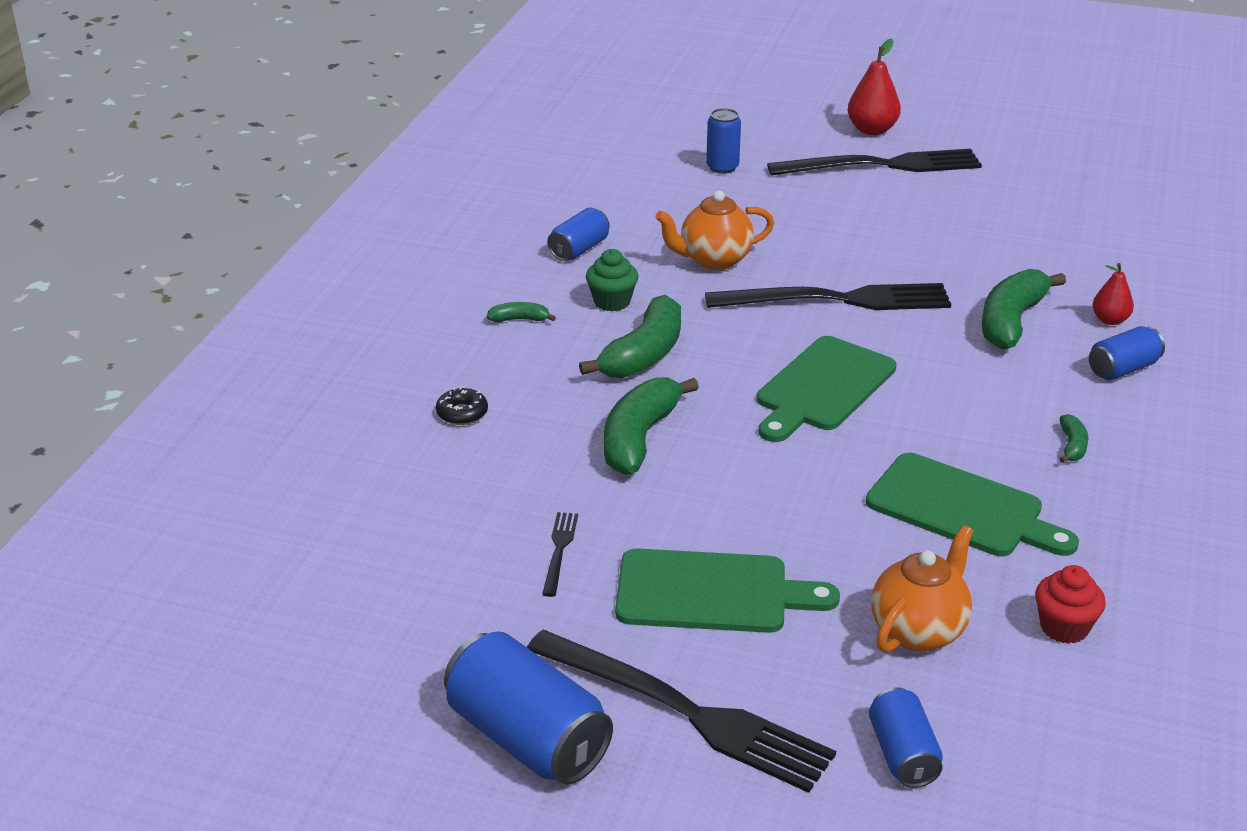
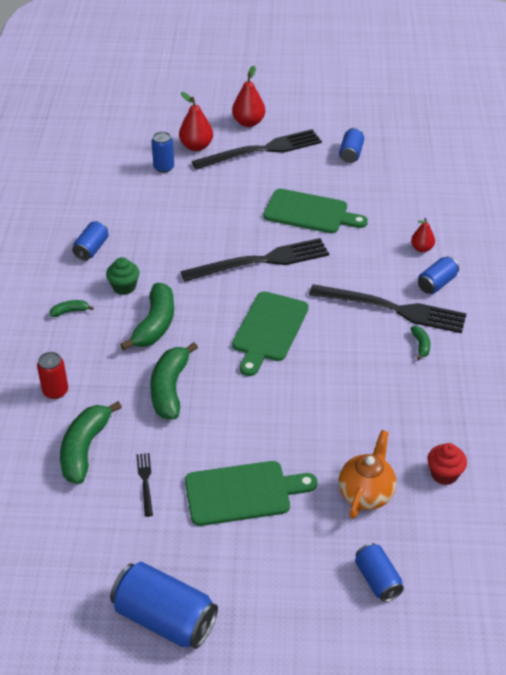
camera: 15 degrees left, 10 degrees up
(462, 413) = (55, 391): black donut -> red can
(684, 712) = (250, 579): black fork -> black fork (392, 309)
(714, 260) = (178, 243): orange teapot -> none
(781, 149) = (196, 146): none -> red pear
(962, 508) = (370, 403): green cutting board -> green cutting board (310, 212)
(1011, 322) = (366, 259): green banana -> green banana (85, 449)
(1025, 187) = (351, 153): none -> blue can

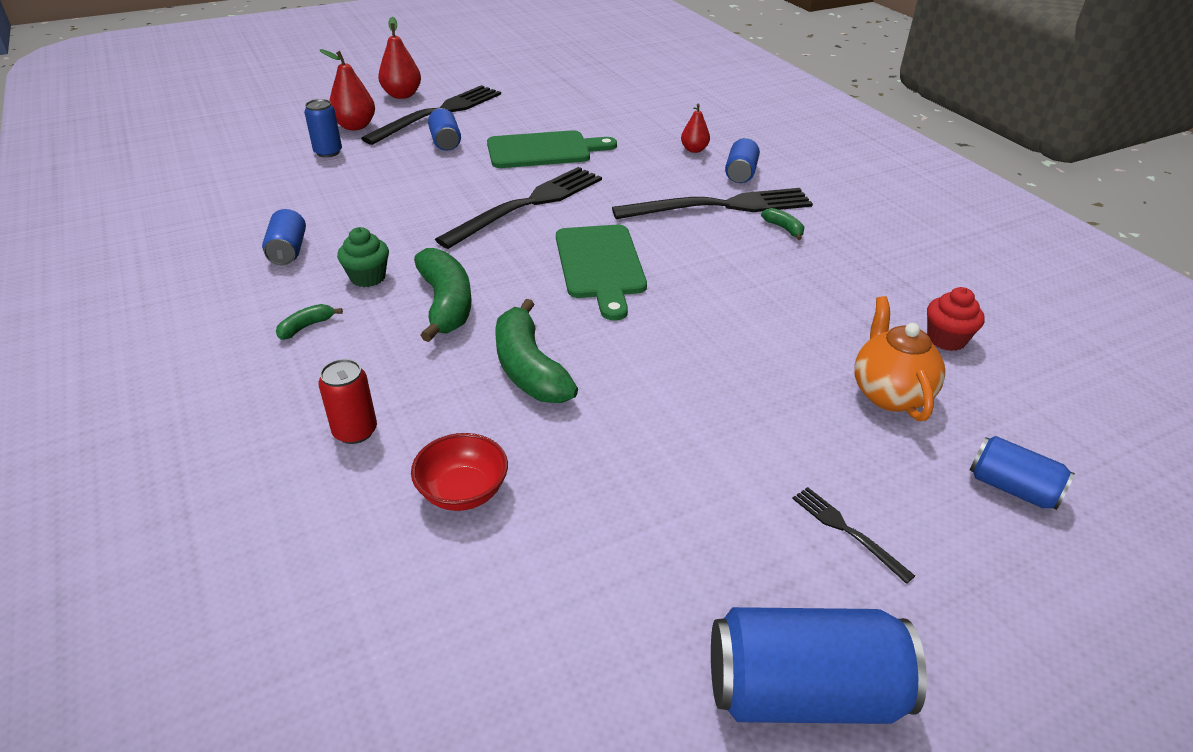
camera: 30 degrees left, 5 degrees down
(85, 449) = (463, 491): green banana -> red bowl
(145, 482) = (594, 498): black fork -> black fork (847, 531)
(243, 493) = (742, 455): green cutting board -> none
(351, 153) = (541, 96): blue can -> blue can (445, 142)

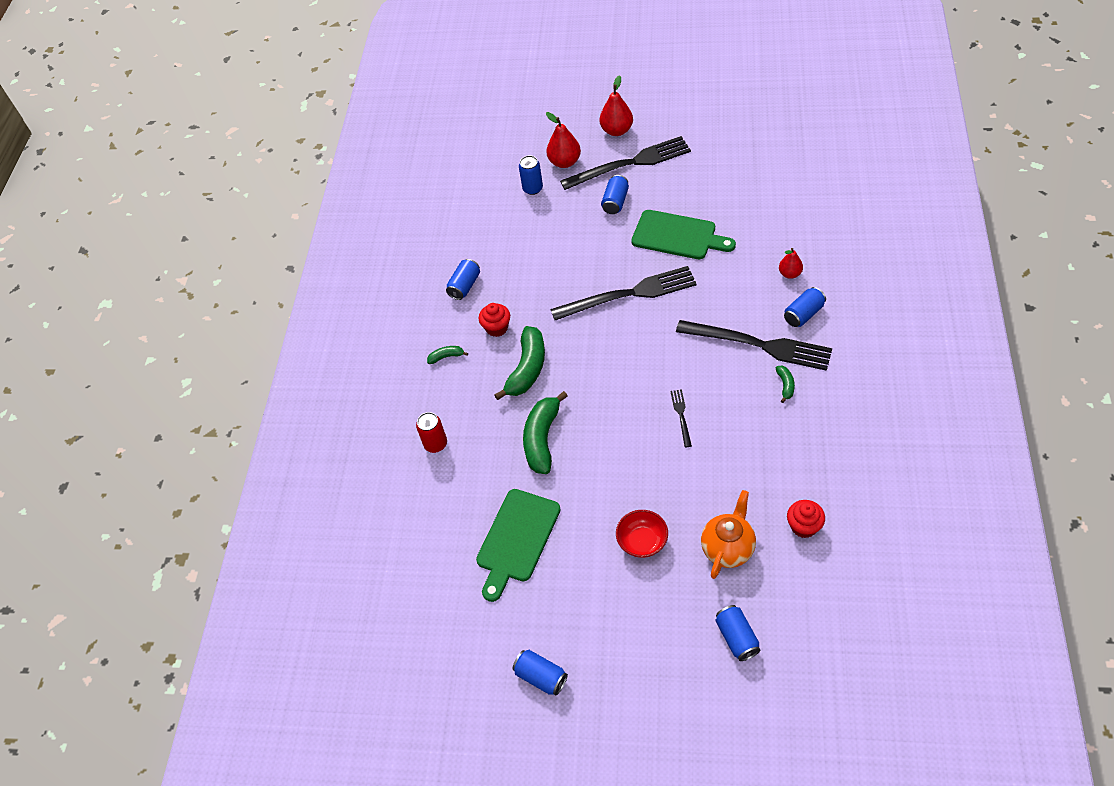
camera: 40 degrees right, 15 degrees up
(368, 277) = (497, 328): green cupcake -> red cupcake
(463, 491) = (464, 505): red bowl -> red bowl (642, 541)
(600, 265) = (636, 372): green cutting board -> green cutting board (517, 539)
(803, 692) = (541, 677): blue can -> blue can, size x0.57
(847, 531) = (627, 616): black fork -> black fork (681, 416)

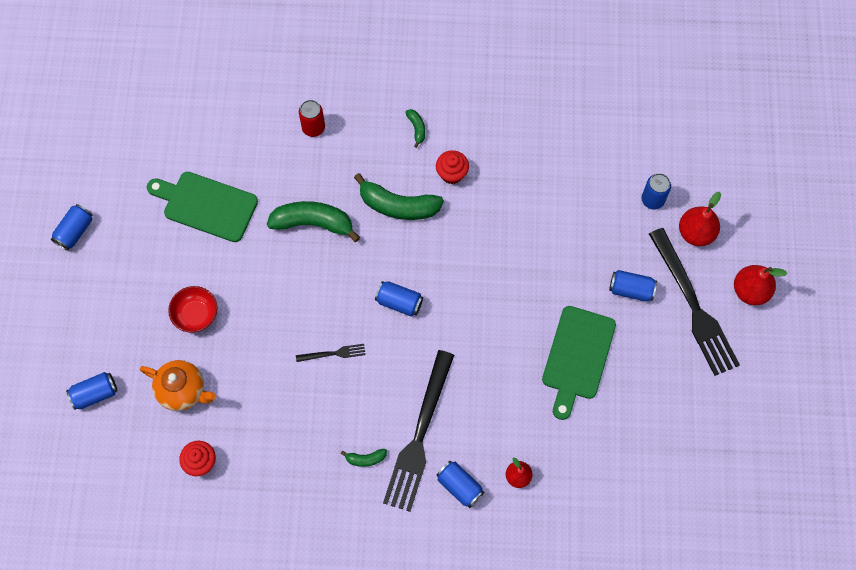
camera: 80 degrees right, 15 degrees up
(464, 286) = (509, 138): blue can -> blue can (399, 302)
(628, 294) = (493, 303): black fork -> none

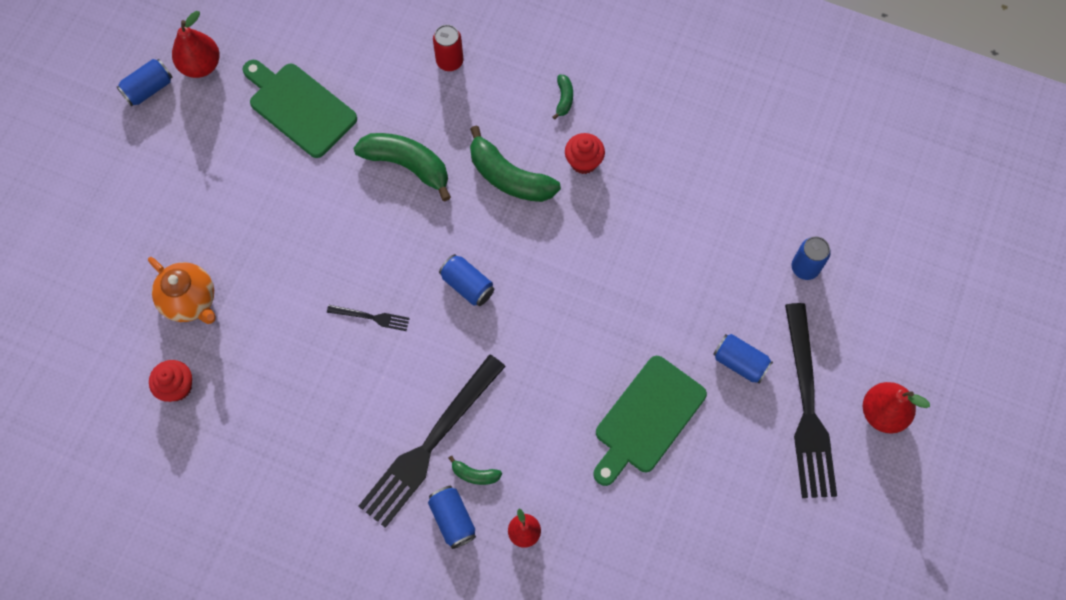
camera: 20 degrees right, 0 degrees up
(95, 394) = (96, 271): blue can -> none
(196, 315) = (239, 222): red bowl -> none
(365, 459) = (359, 449): green banana -> green banana (475, 474)
(696, 233) = (842, 323): red pear -> red pear (201, 65)

